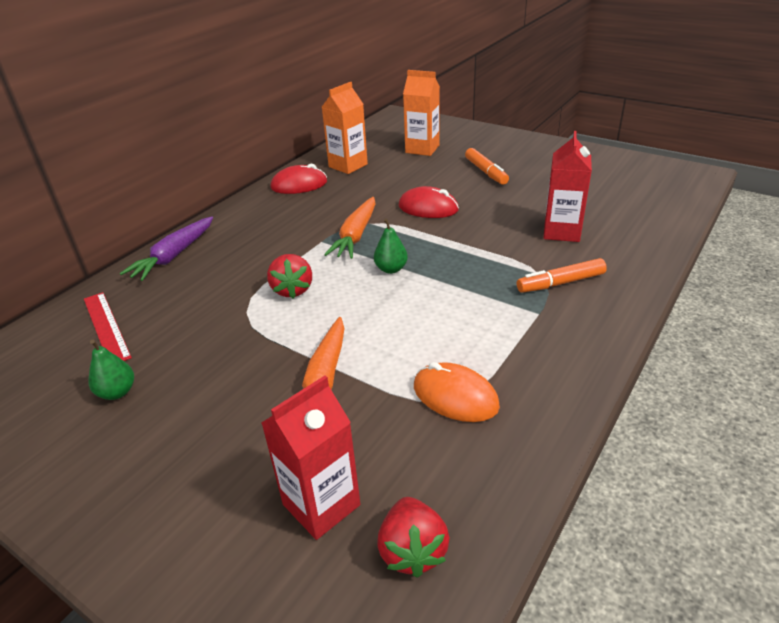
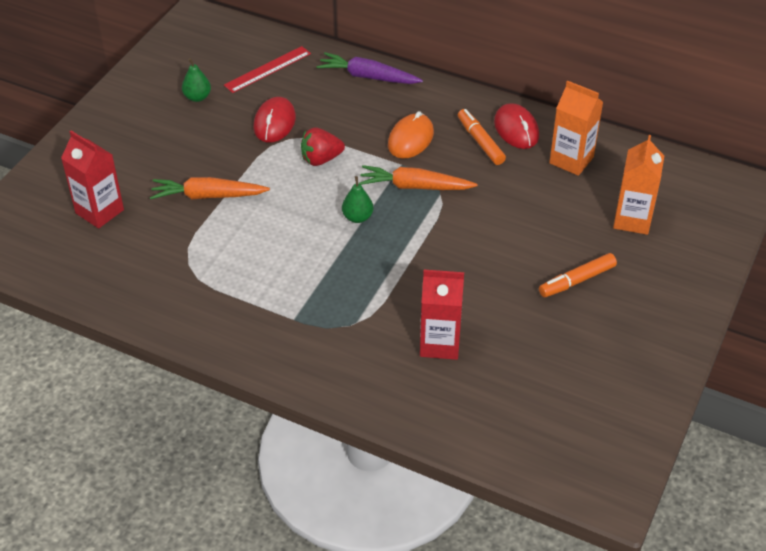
camera: 80 degrees right, 10 degrees up
(412, 550) = (65, 254): red strawberry -> none
(428, 208) = (478, 235): red mouse -> red mouse (274, 123)
(455, 396) = (191, 268): orange mouse -> orange mouse (410, 139)
(561, 283) = (342, 337): orange marker -> orange marker (480, 142)

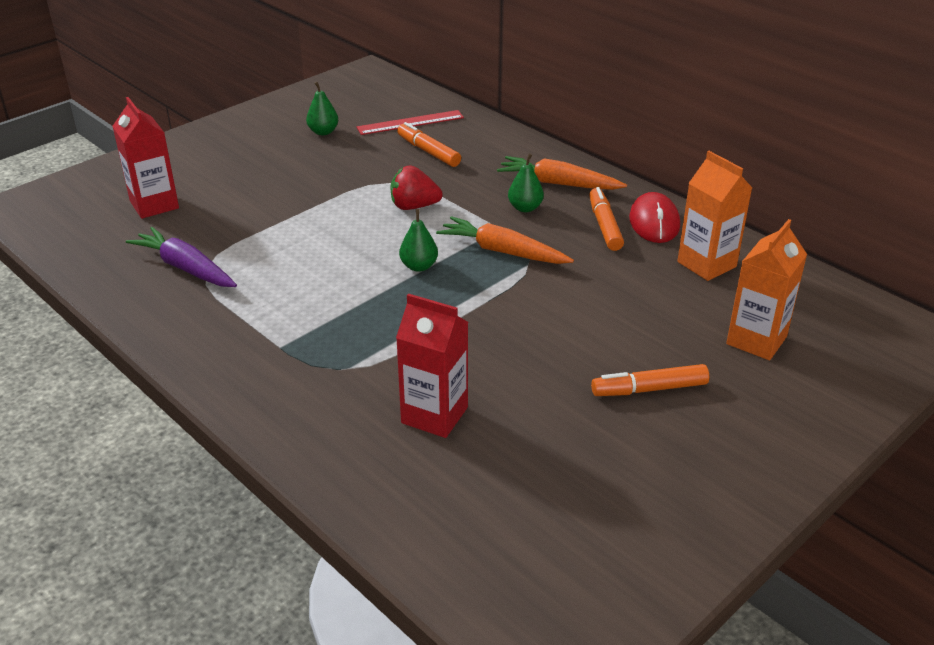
camera: 20 degrees right, 10 degrees down
(207, 196) = (272, 214): orange carrot -> orange carrot (558, 183)
(274, 123) = (386, 166): red mouse -> none
(301, 98) = (428, 152): none -> orange marker
(368, 77) = (511, 147): purple carrot -> purple carrot (185, 268)
(410, 139) = (525, 208): orange mouse -> green pear

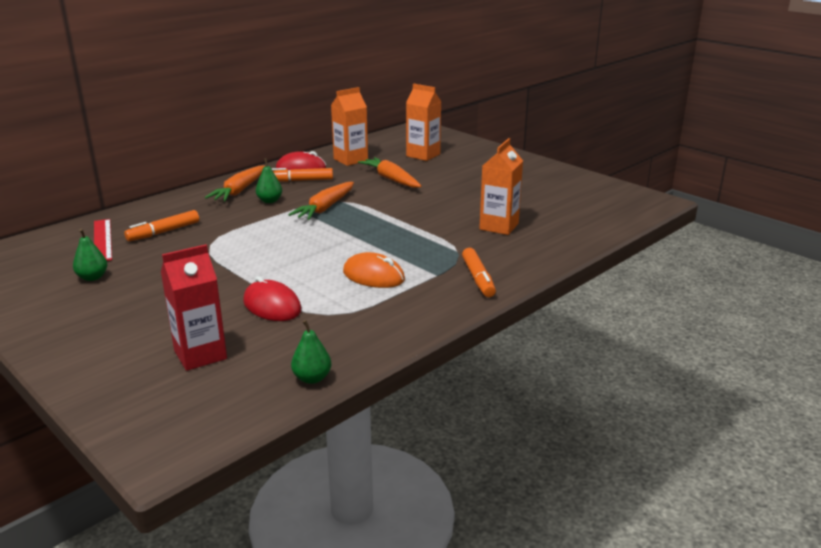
camera: 90 degrees left, 10 degrees down
(185, 268) = (324, 324): purple carrot -> none
(235, 234) = (272, 306): none -> red mouse
(289, 297) = (373, 276): none -> orange mouse
(414, 206) = (253, 236): red strawberry -> none
(419, 266) = (339, 233): green pear -> green pear (312, 378)
(434, 415) = (499, 226): red carton -> orange carton
(625, 306) = (391, 179): none -> orange carrot
(649, 389) = (466, 178): orange marker -> orange marker (478, 278)

